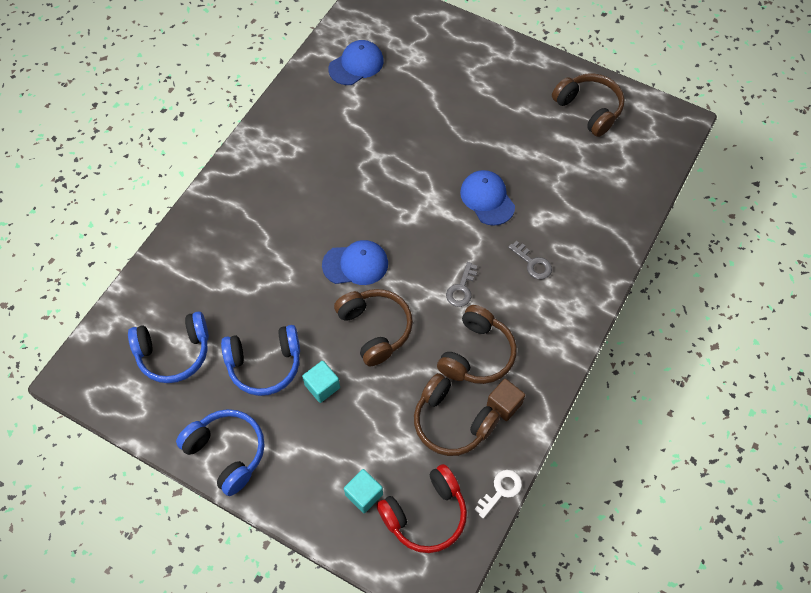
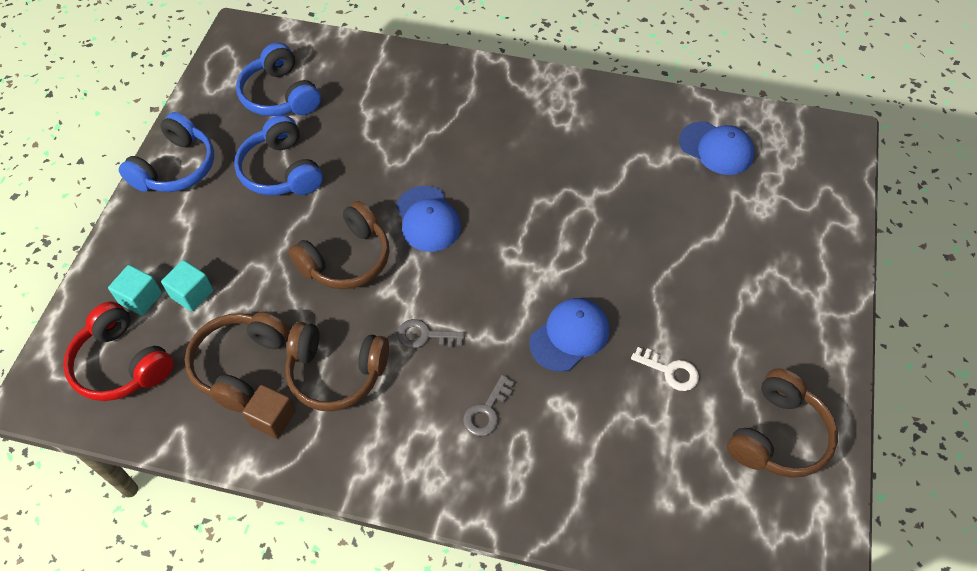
camera: 75 degrees right, 5 degrees down
(322, 386) = (264, 228): turquoise cube -> turquoise cube (192, 294)
(501, 490) = (158, 438): white key -> white key (670, 371)

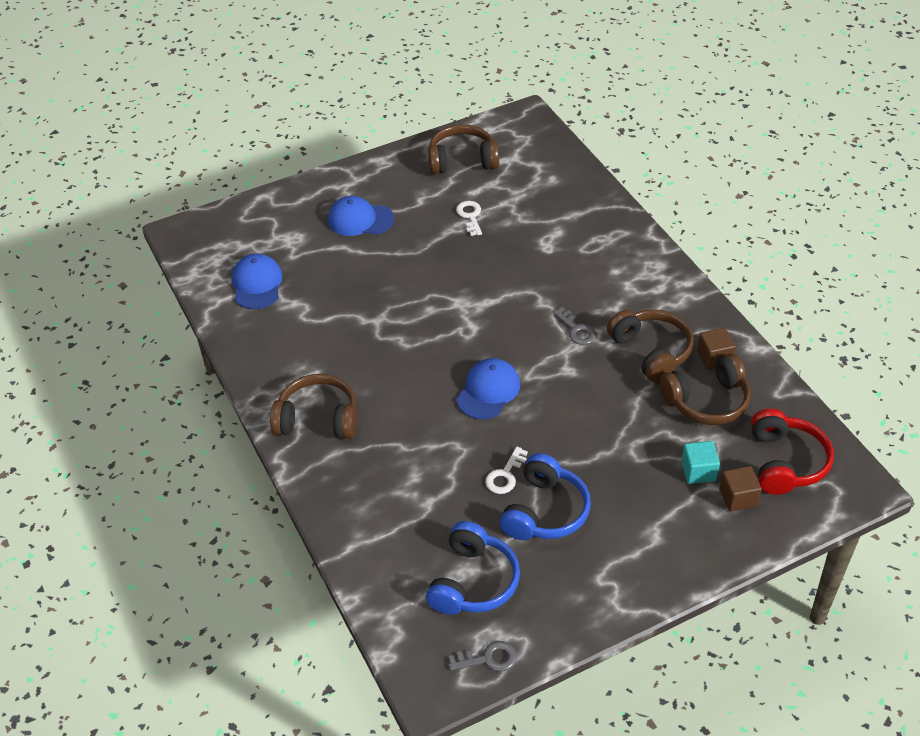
camera: 130 degrees left, 10 degrees down
(140, 298) = (738, 497): turquoise cube -> brown cube
(176, 168) = (622, 586): blue headphones -> none
(338, 171) = (505, 475): none -> white key
(347, 259) = (571, 409): brown headphones -> brown headphones (318, 419)
(487, 411) = (588, 271): grey key -> grey key (488, 658)
(569, 336) = (496, 268): blue cap -> blue cap (360, 220)

